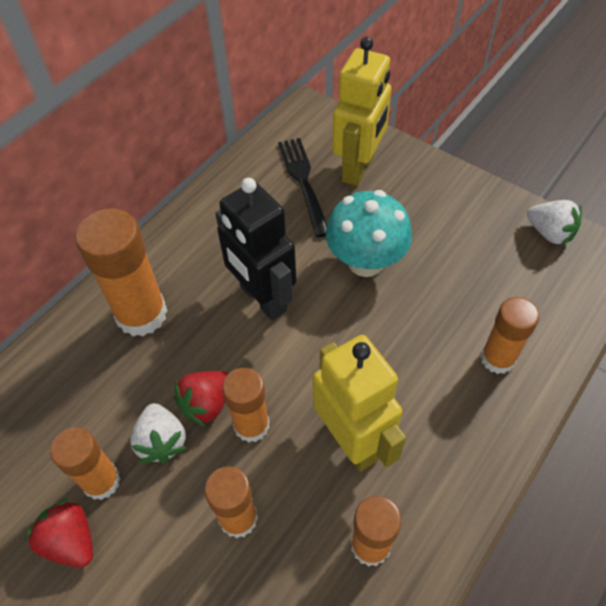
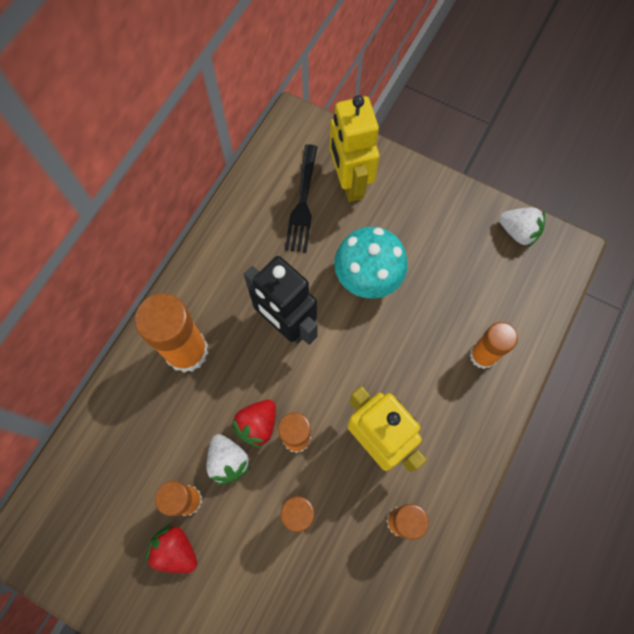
camera: 10 degrees left, 15 degrees up
(303, 182) = (302, 202): black fork -> black fork turned 150 degrees counterclockwise
(358, 168) = (349, 182): yellow robot -> yellow robot turned 150 degrees clockwise

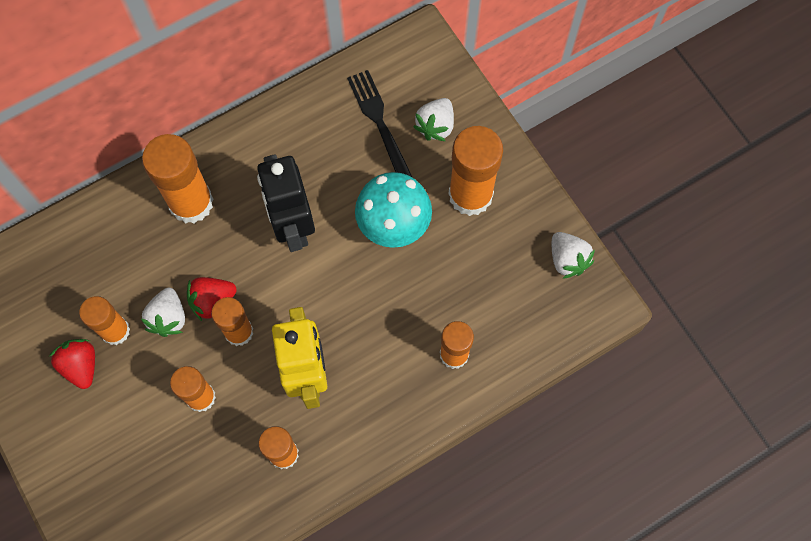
camera: 30 degrees right, 0 degrees up
(302, 202) = (379, 122): black fork -> black fork turned 120 degrees clockwise
(349, 182) = (435, 126): yellow robot -> white strawberry
(412, 222) = (470, 195): none -> orange glue stick

